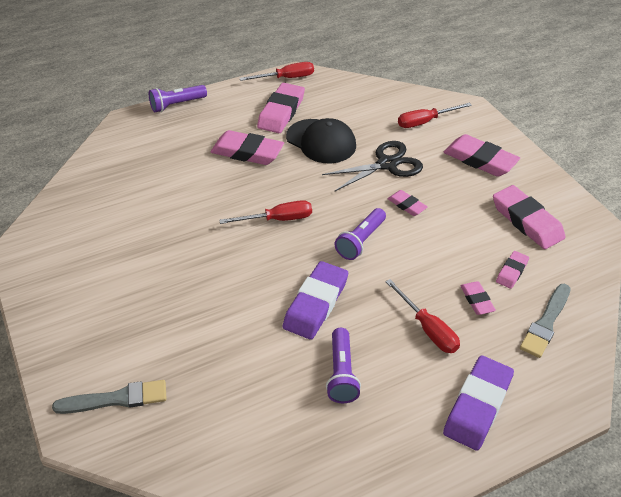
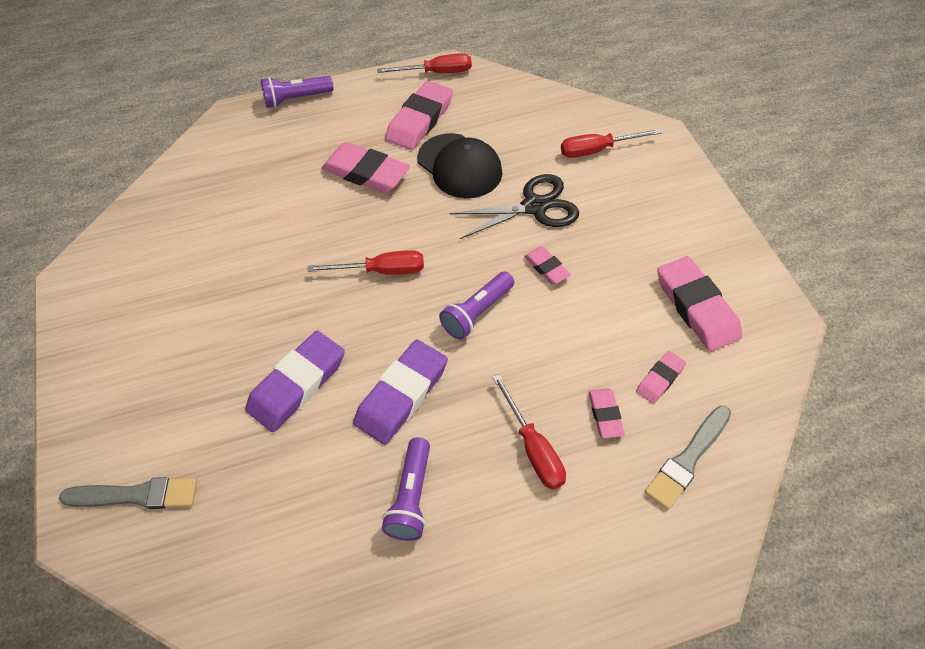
camera: 10 degrees right, 10 degrees up
(478, 406) = (572, 567): purple eraser -> purple eraser (297, 384)
(480, 160) = (655, 212): pink eraser -> none

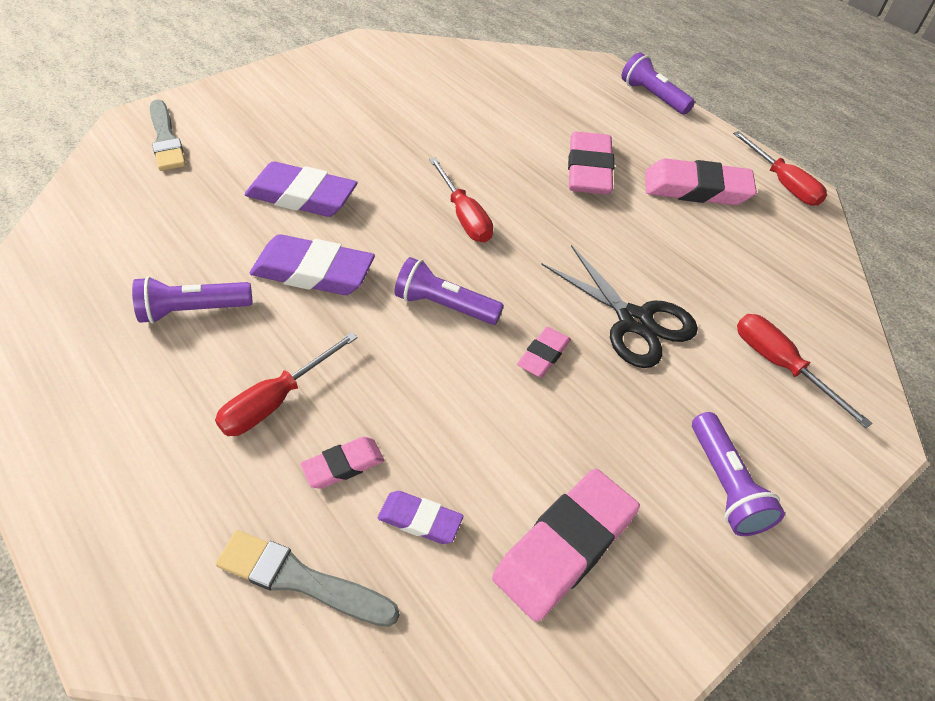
camera: 65 degrees right, 5 degrees down
(459, 166) = (651, 238): black cap -> none
(660, 379) = (420, 520): pink eraser -> purple eraser
(674, 214) = (725, 485): none -> purple flashlight

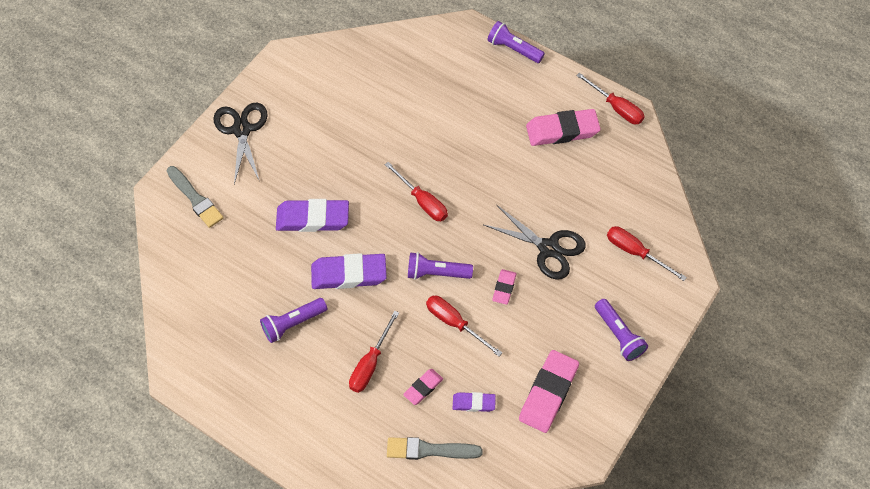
camera: 15 degrees left, 10 degrees up
(270, 91) = (242, 130): none -> black scissors
(442, 382) = (455, 323): none -> red screwdriver
(589, 169) = (489, 135): pink eraser -> none

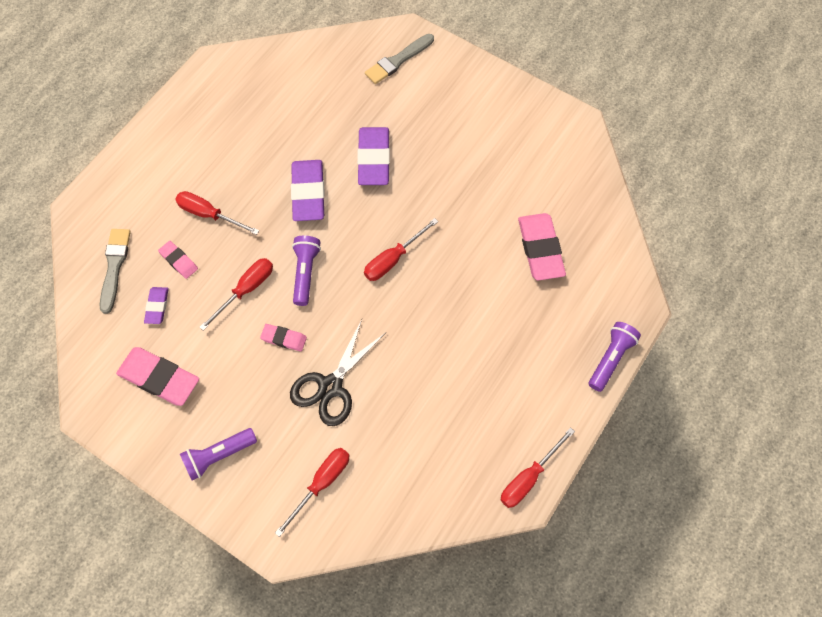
camera: 90 degrees right, 5 degrees up
(242, 130) = (480, 92): black scissors -> none
(293, 324) = (257, 148): purple flashlight -> none
(562, 131) = (491, 410): pink eraser -> pink eraser (540, 249)

